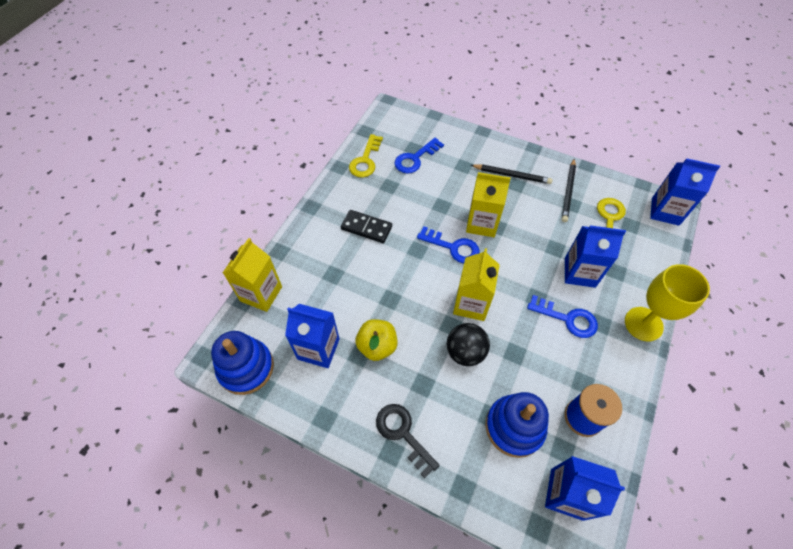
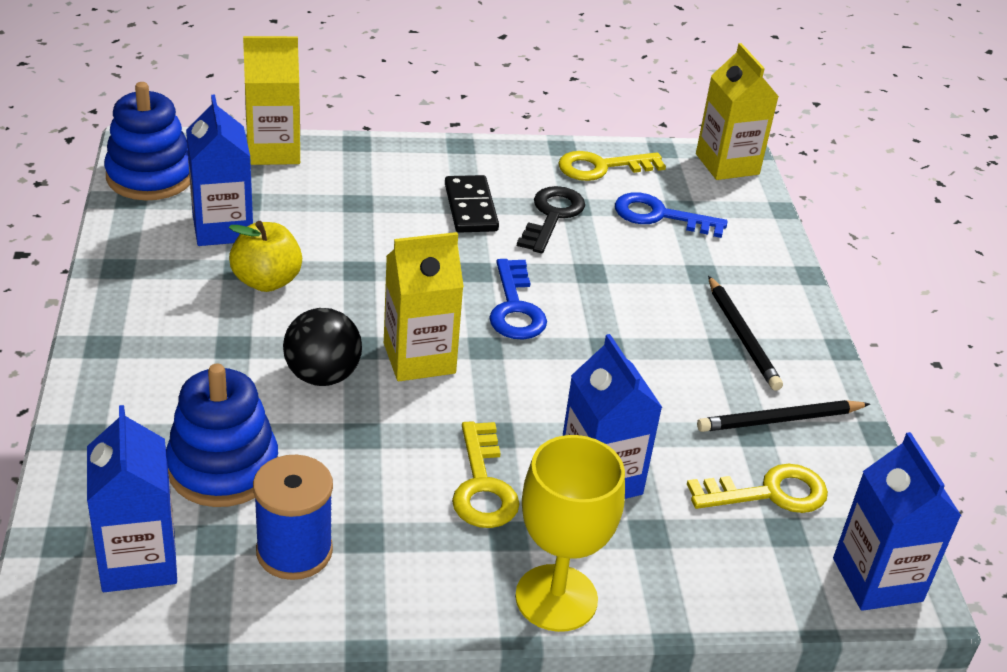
camera: 55 degrees right, 20 degrees down
(403, 434) = (138, 348): black key -> black key (552, 216)
(482, 223) = (596, 327): yellow carton -> yellow carton (727, 164)
(567, 319) = (483, 485): blue key -> yellow key

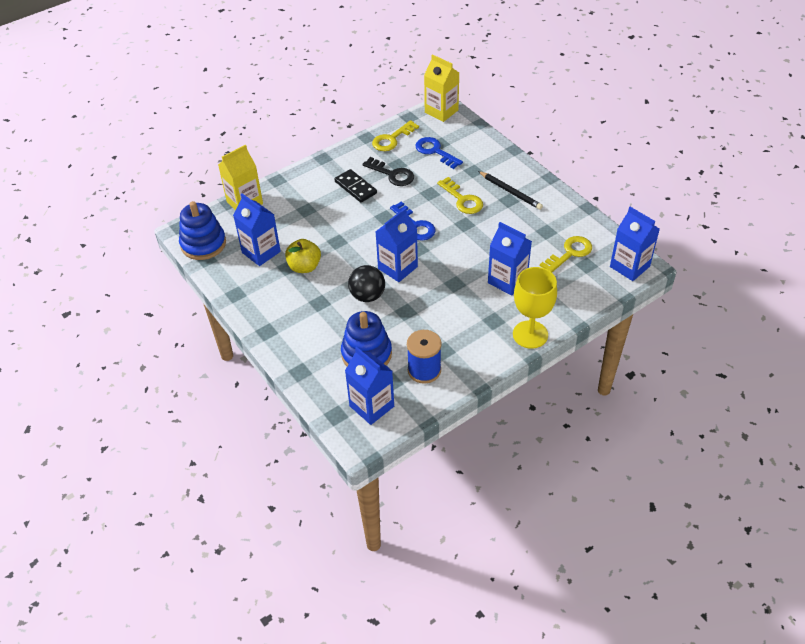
camera: 25 degrees left, 10 degrees up
(419, 358) = (397, 268): yellow carton -> blue carton
(483, 485) = (468, 306): yellow key -> yellow key (462, 199)
(552, 216) = (392, 174): black key -> black key turned 135 degrees clockwise
(660, 216) = (435, 151): blue key -> blue key turned 60 degrees clockwise
(780, 420) = (551, 221): black pencil -> none

